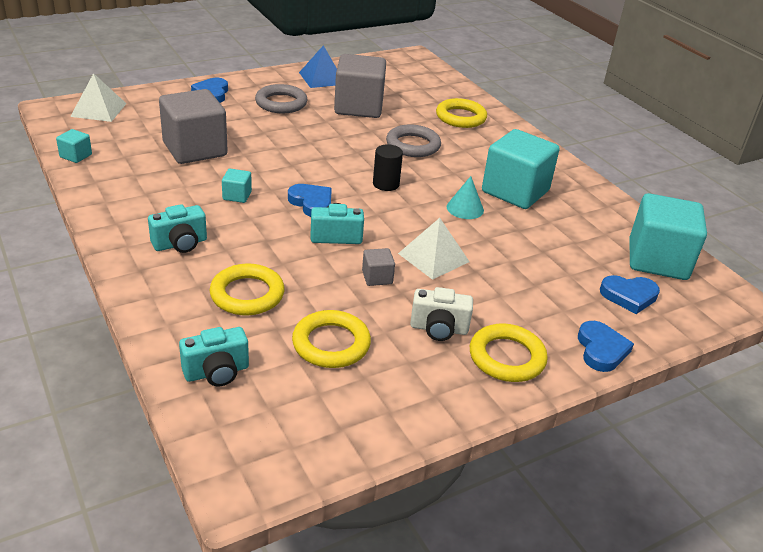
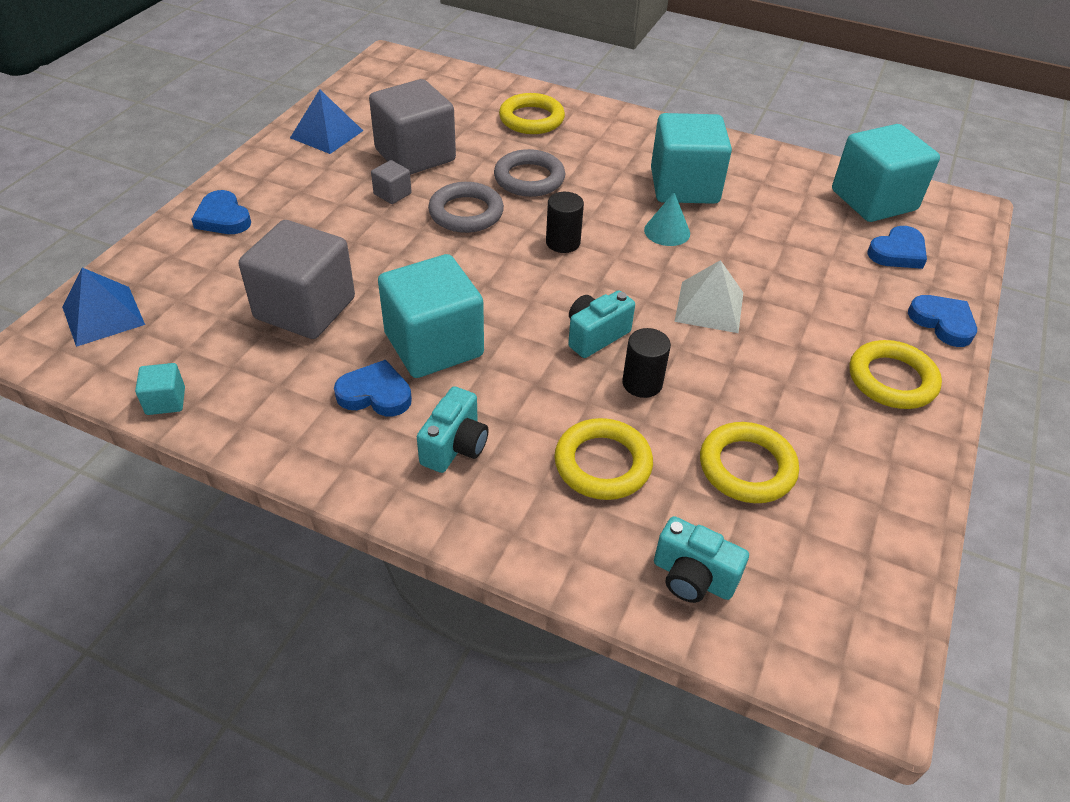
camera: 35 degrees left, 10 degrees up
(98, 110) = (103, 316): white pyramid -> blue pyramid
(217, 372) = (692, 577): turquoise camera -> turquoise camera turned 90 degrees clockwise
(237, 196) = (434, 345): turquoise cube -> turquoise cube, size x2.33
(281, 103) = (323, 191): grey ring -> grey ring (466, 213)
(312, 203) = (522, 308): blue heart -> blue heart (375, 394)
(329, 271) = (642, 383): none -> black cylinder
(377, 277) = (691, 362): grey cube -> grey cube (392, 194)
(439, 329) = (809, 386): white camera -> none

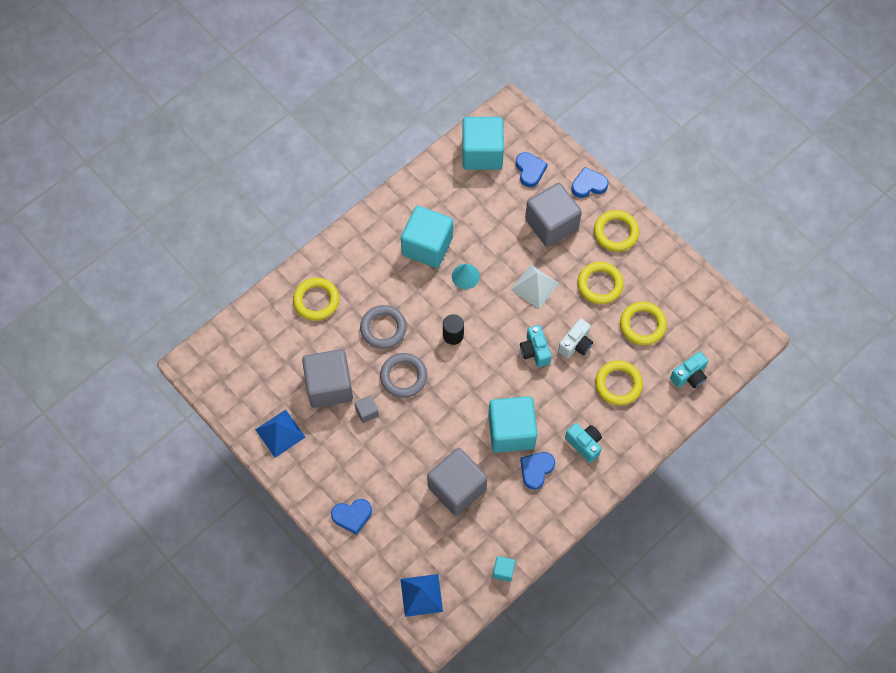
camera: 65 degrees left, 20 degrees up
(642, 383) = (576, 344): black cylinder -> white camera
(777, 385) = (600, 284): none -> yellow ring
(832, 298) = (551, 224): none -> grey cube

